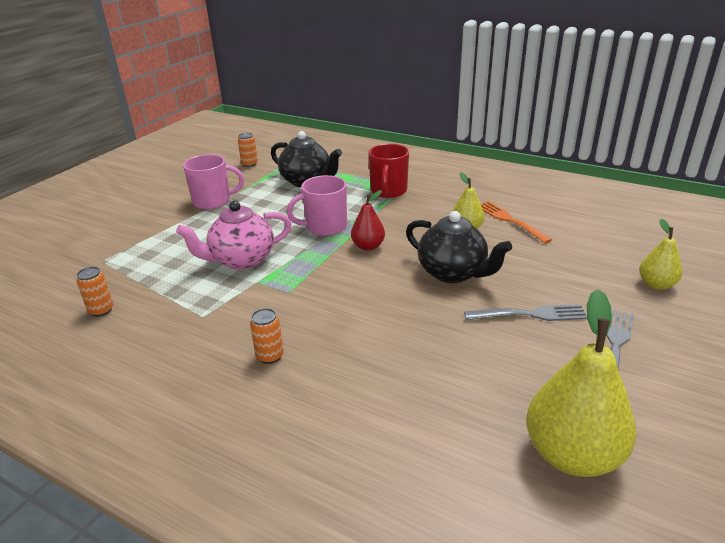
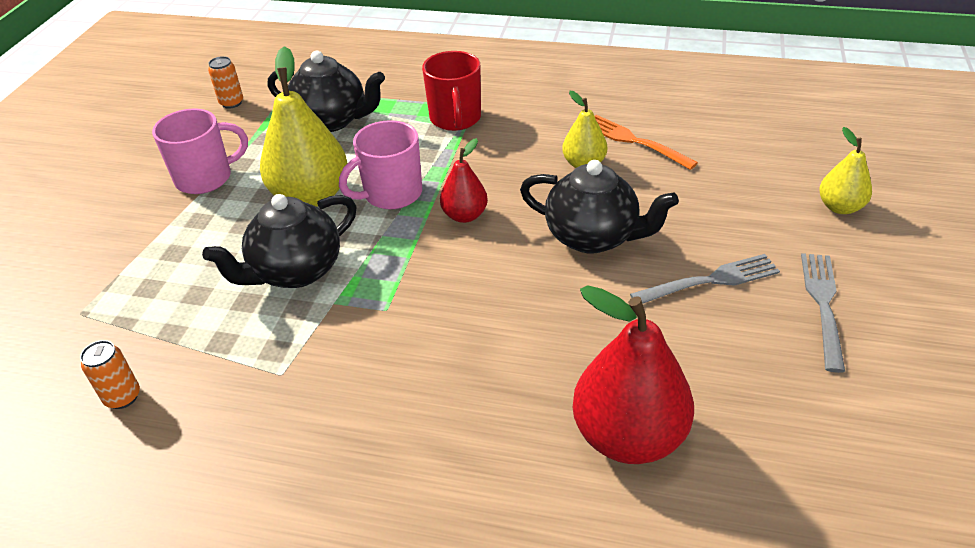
camera: 15 degrees left, 10 degrees up
(241, 260) = (295, 271): pink teapot -> black teapot
(270, 356) = (405, 415): orange can -> none
(422, 401) = (628, 436): none -> red pear
(572, 454) = (825, 464): yellow pear -> yellow pear (311, 196)

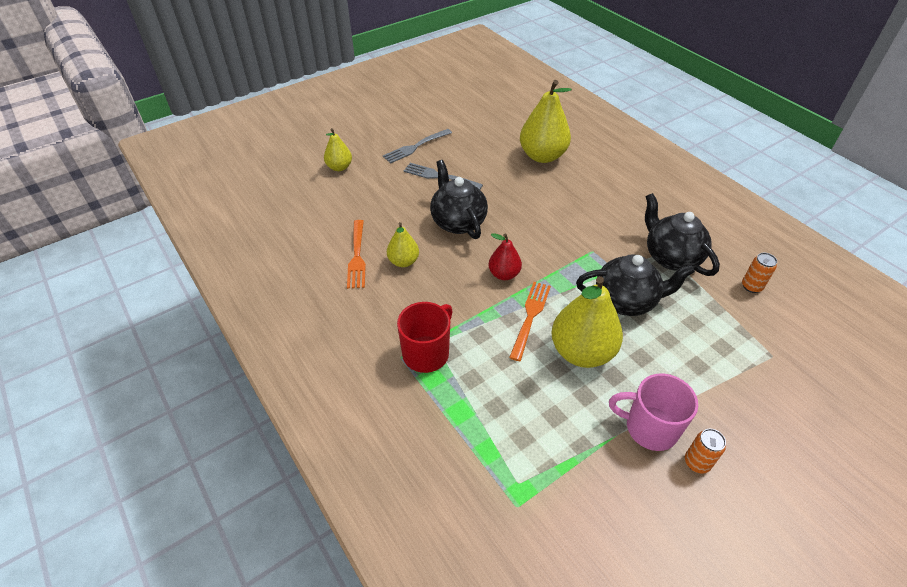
camera: 140 degrees left, 5 degrees up
(231, 103) = (581, 528): orange can -> orange can (697, 462)
(332, 120) = (512, 423): black teapot -> black teapot (671, 257)
(391, 194) = (530, 317): pink mug -> orange fork
(628, 436) = (542, 156): red pear -> yellow pear

